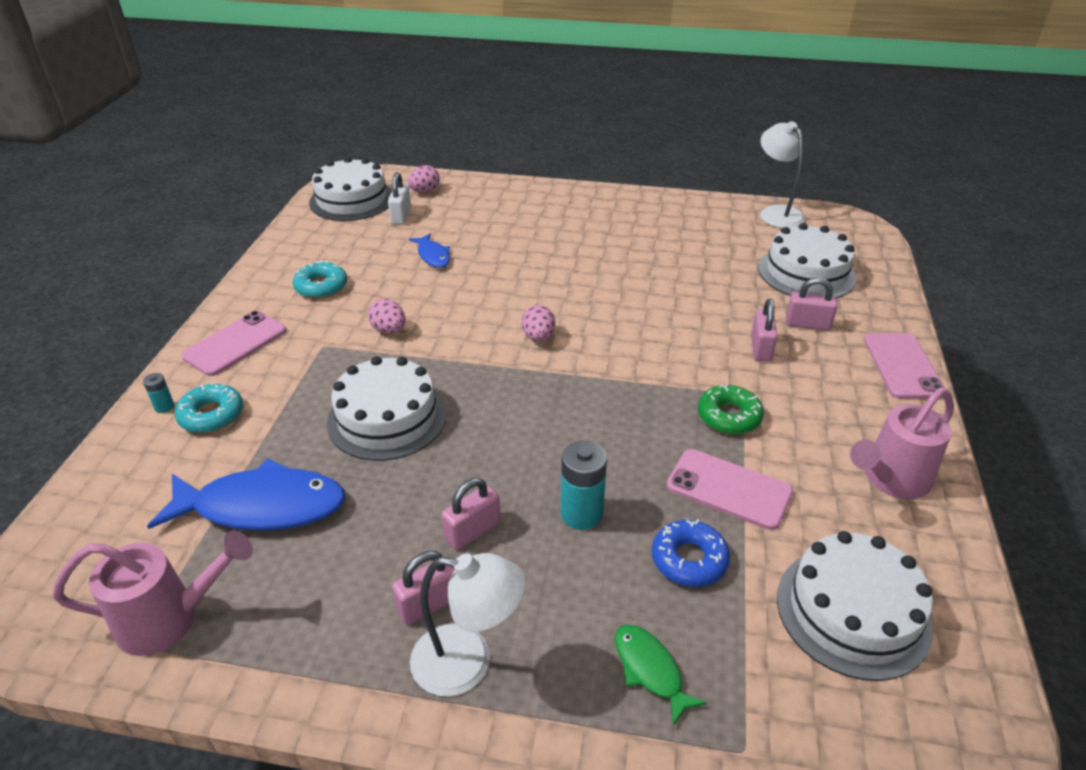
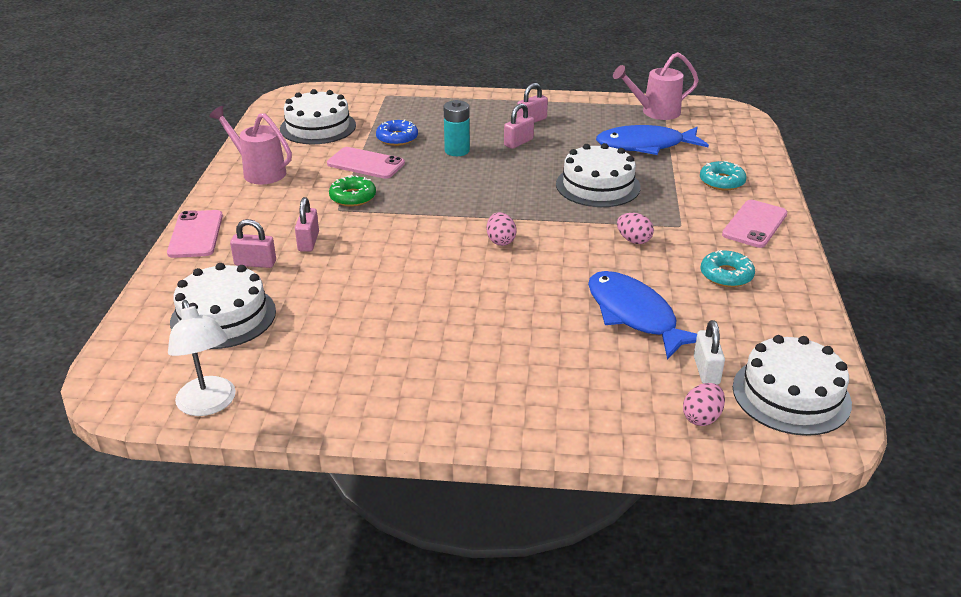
camera: 175 degrees right, 5 degrees down
(164, 407) = (760, 184): turquoise battery -> none
(433, 256) = (634, 315): blue fish -> blue fish, size x1.98
(468, 663) = (506, 108): white lamp -> none
(650, 670) = (422, 109): green fish -> none
(891, 479) = (259, 172): pink watering can -> pink watering can turned 105 degrees counterclockwise

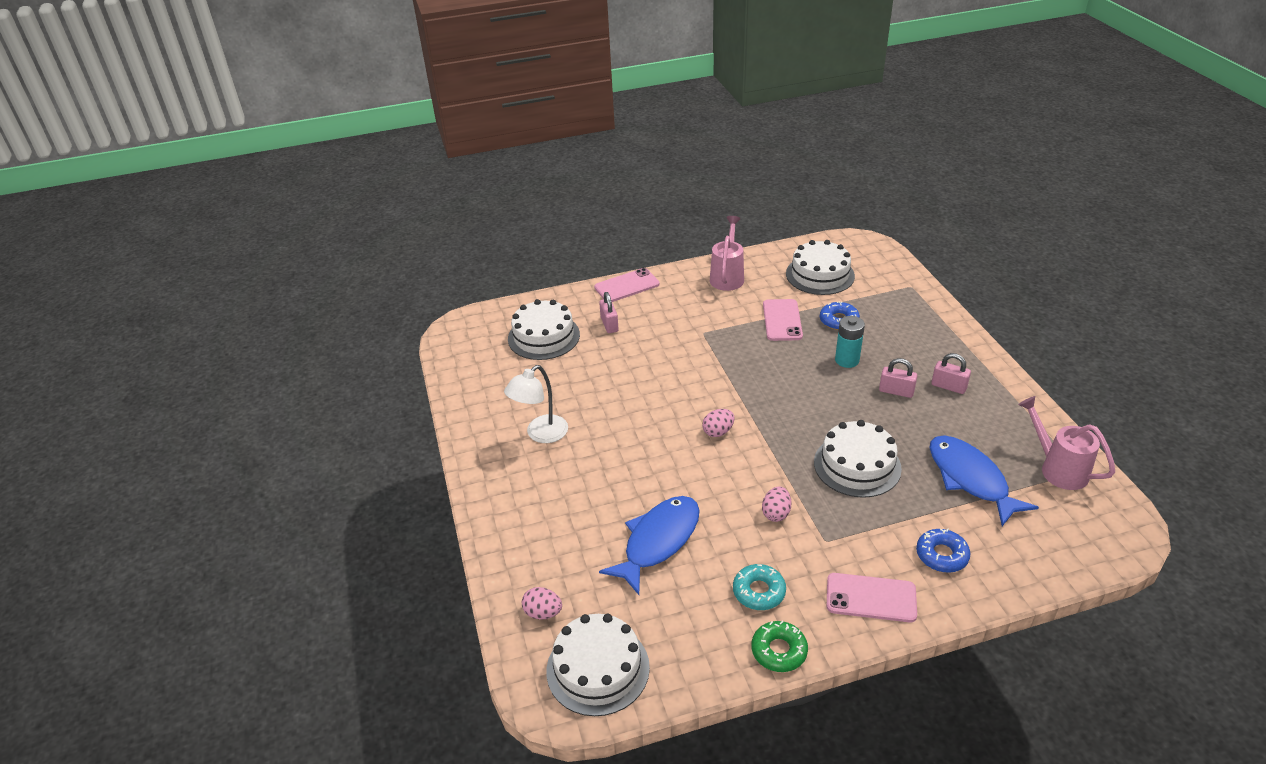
camera: 70 degrees right, 5 degrees up
(209, 405) = (457, 368): white lamp -> white lamp (541, 434)
(308, 242) = (650, 336): pink padlock -> none
(353, 197) = (726, 333): green donut -> green donut (779, 651)
(706, 370) = (604, 604): white padlock -> none
(722, 182) = (941, 555): turquoise donut -> blue donut

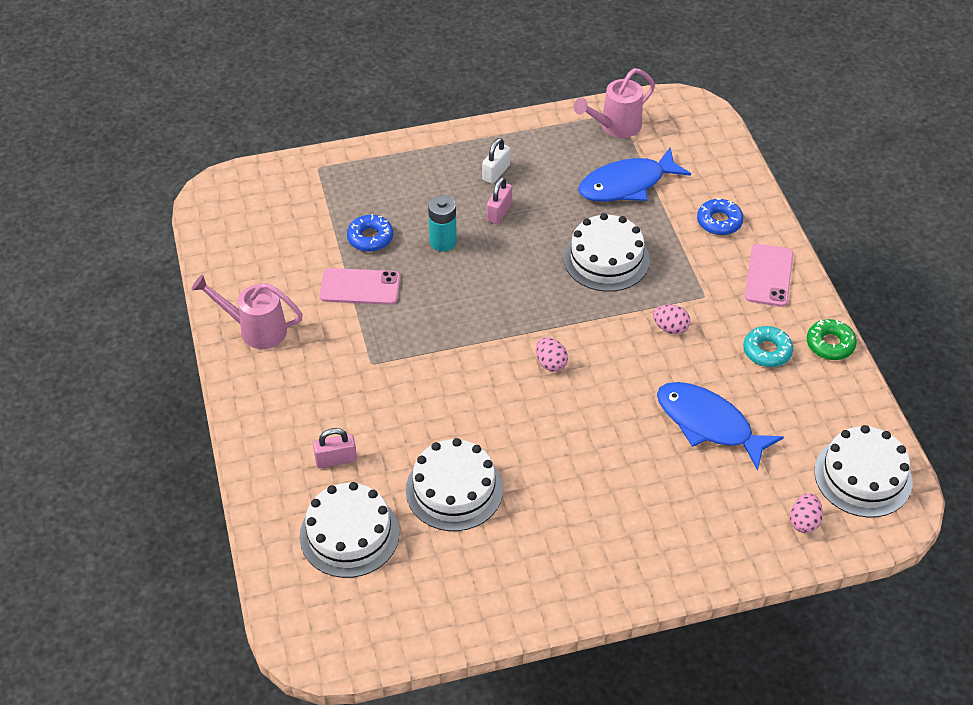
camera: 90 degrees left, 10 degrees up
(541, 434) = (543, 532): white lamp -> none
(627, 286) = (251, 438): pink phone -> none
(820, 275) = (274, 241): white cake -> white cake (454, 490)
(948, 386) = (496, 172): pink padlock -> white padlock

